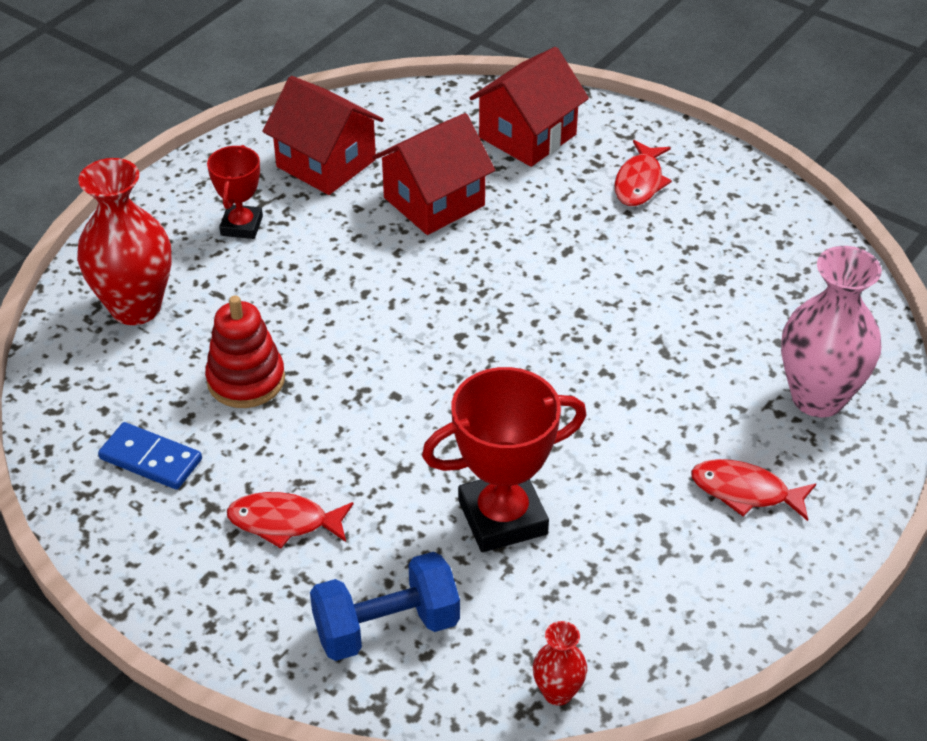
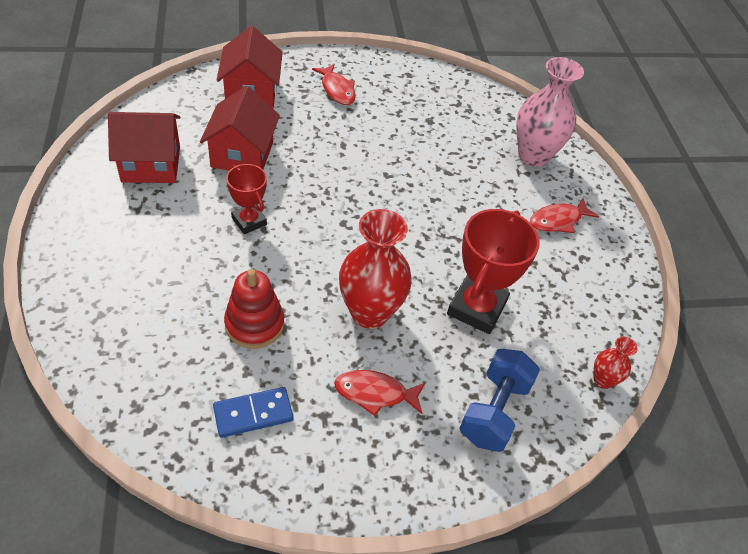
camera: 50 degrees left, 5 degrees up
(135, 307) = (128, 324): red vase -> red vase (369, 313)
(241, 226) = (140, 231): red trophy -> red trophy (249, 221)
(284, 522) = (375, 393): red fish -> red fish turned 45 degrees clockwise

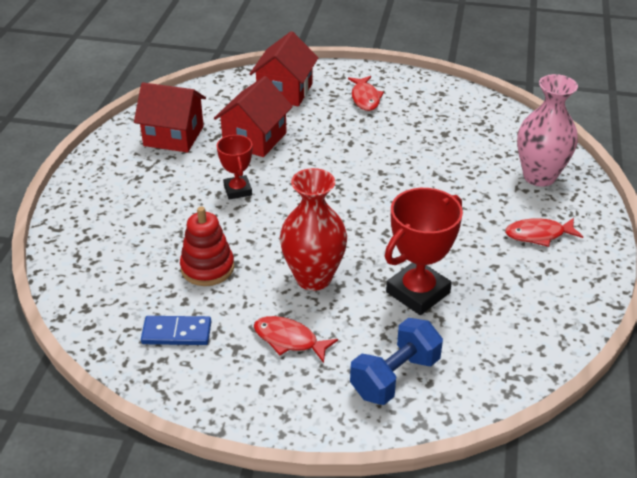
camera: 25 degrees right, 10 degrees down
(602, 380) = (519, 375): red vase -> none

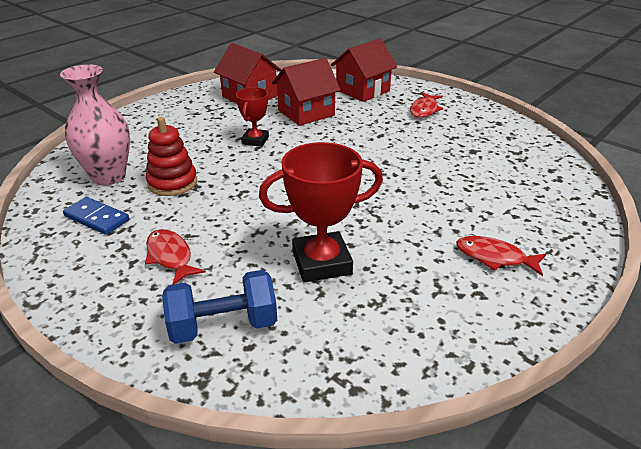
camera: 30 degrees right, 5 degrees down
(313, 278) = (243, 218): red vase -> none
(539, 176) = (540, 209): pink vase -> pink vase (109, 176)

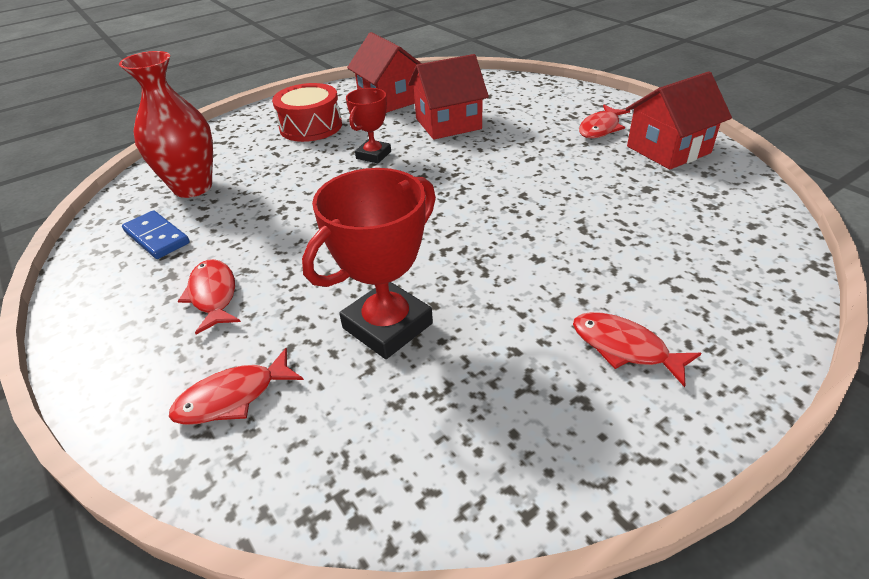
camera: 15 degrees right, 5 degrees up
(109, 176) = (193, 187): pink vase -> red vase
(172, 183) = (257, 201): red stacking toy -> none
(191, 121) = (311, 126): none -> red drum
(223, 326) = (232, 397): blue dumbbell -> red fish
(321, 262) = (387, 326): red trophy -> red trophy turned 45 degrees counterclockwise
(362, 91) = (529, 99): red house -> red house (668, 150)

